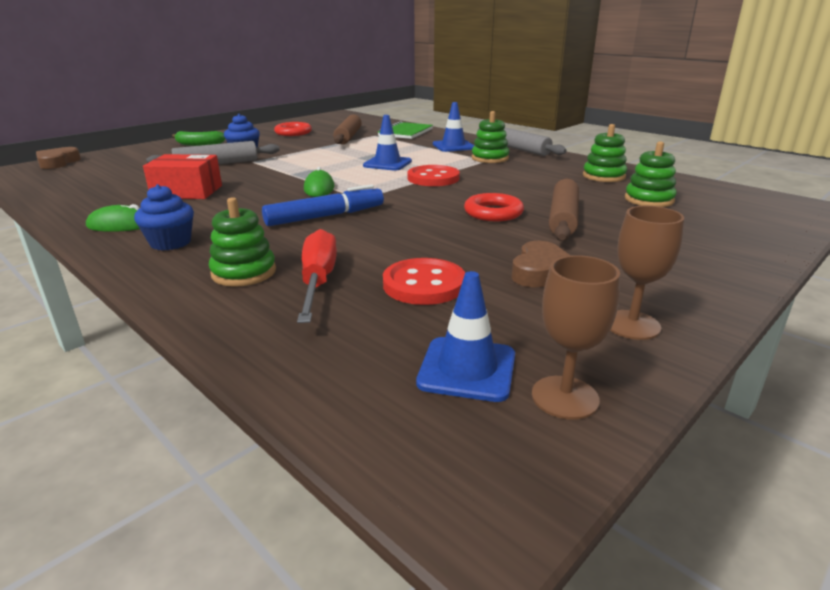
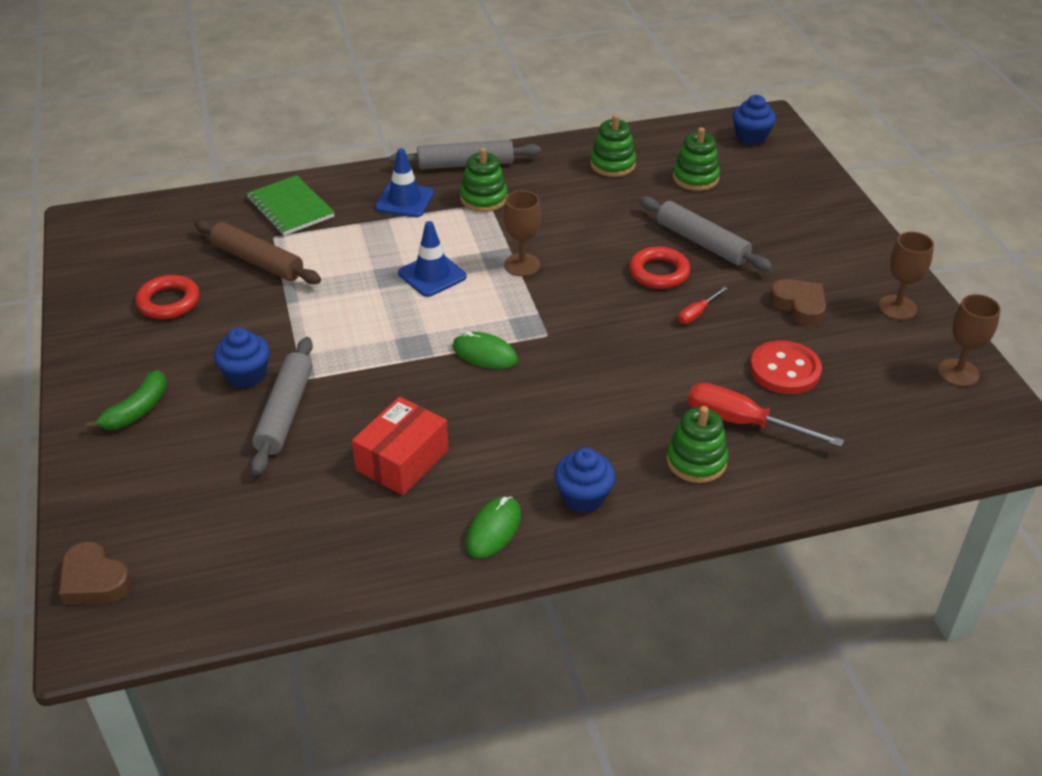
camera: 60 degrees left, 15 degrees up
(325, 216) = (586, 376): blue marker -> none
(433, 178) = (522, 265): red button -> brown goblet
(459, 234) = (697, 313): none -> red screwdriver
(467, 369) = (912, 396): blue traffic cone -> none
(563, 218) = (702, 243): brown rolling pin -> grey rolling pin
(760, 205) = (751, 137): none -> blue cupcake

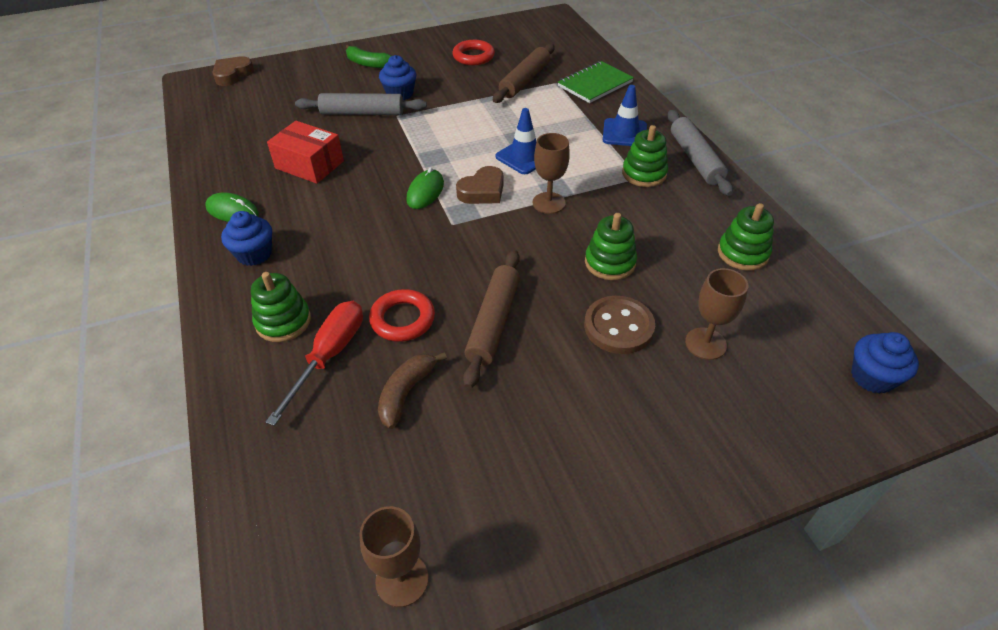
camera: 85 degrees right, 5 degrees up
(659, 272) = (556, 293): red ring -> red ring (402, 319)
(695, 178) = (747, 321): green stacking toy -> green stacking toy (610, 263)
(697, 313) = (494, 322): red screwdriver -> brown rolling pin
(702, 243) = (618, 327): grey rolling pin -> brown button
(785, 370) = (406, 393): red button -> brown banana
(799, 306) = (518, 412): brown heart -> brown heart (482, 191)
(897, 308) = (529, 520): brown goblet -> brown goblet (705, 343)

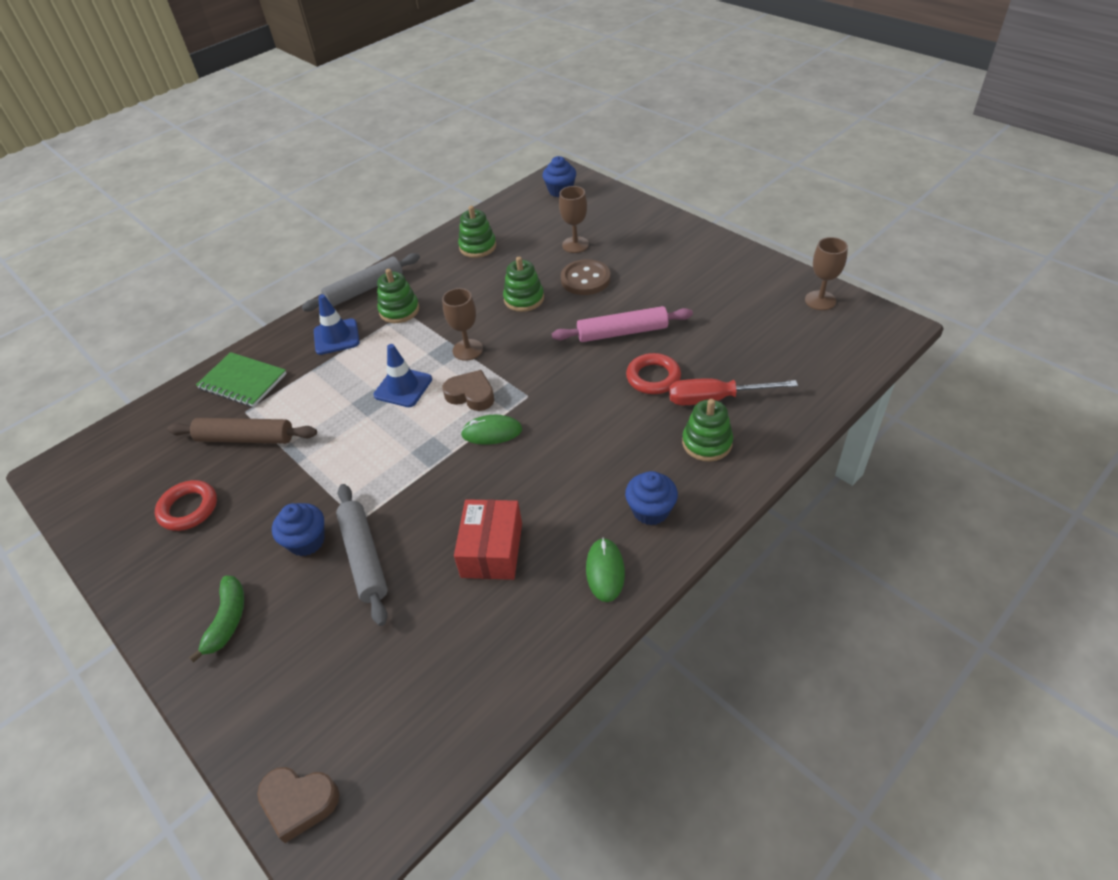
camera: 110 degrees left, 0 degrees up
(406, 393) = (712, 347): brown banana -> none
(494, 322) = (622, 332): brown rolling pin -> pink rolling pin

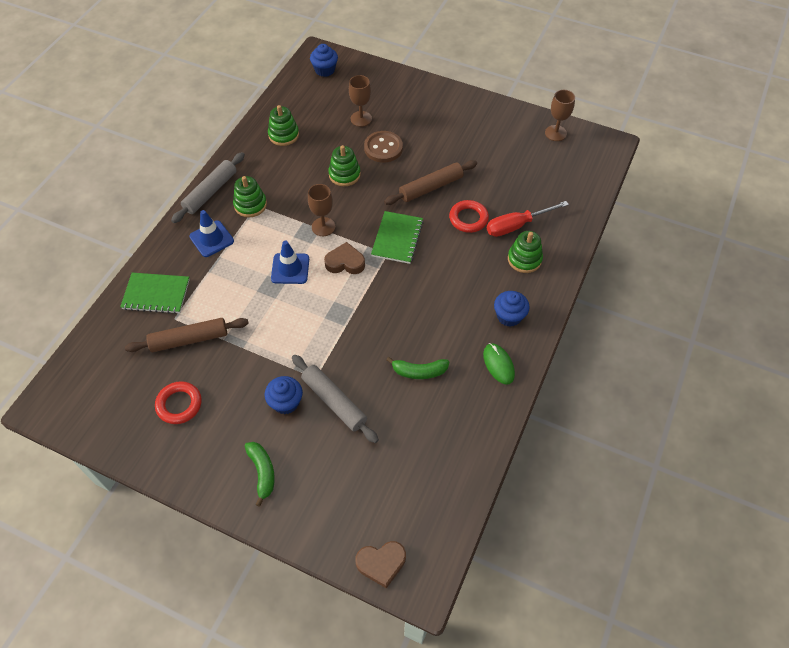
camera: 25 degrees left, 10 degrees up
(492, 432) = (375, 288): green mouse -> none
(492, 550) = (419, 371): red box -> green banana
(549, 381) = (397, 238): none -> green notebook
(622, 332) = (431, 187): pink rolling pin -> brown rolling pin

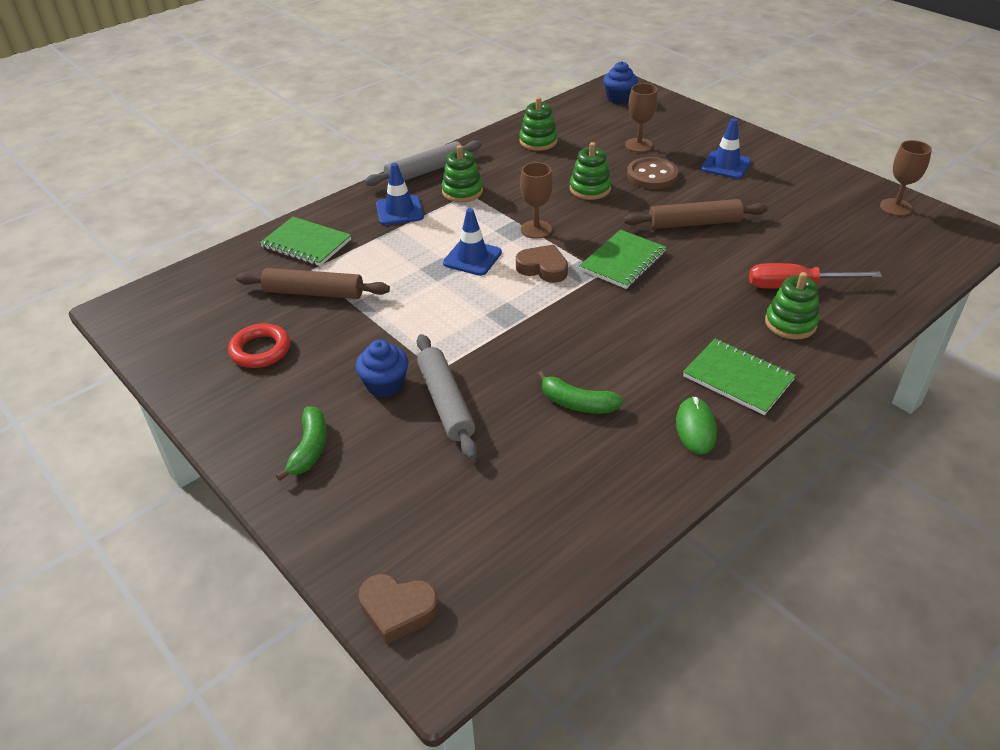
camera: 25 degrees right, 15 degrees down
(431, 123) = (726, 165): none -> blue traffic cone
(468, 219) = (729, 264): red ring -> none
(509, 316) = (738, 378): blue cupcake -> green notebook

